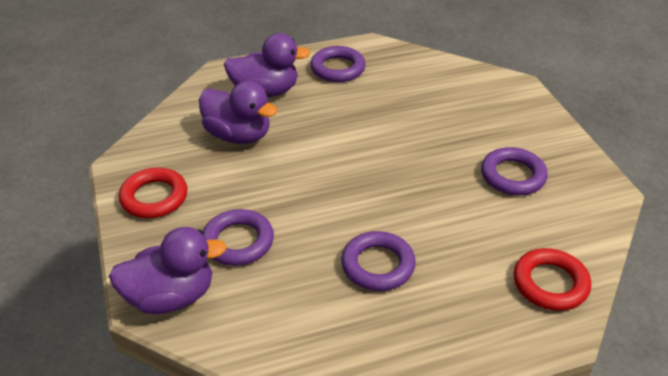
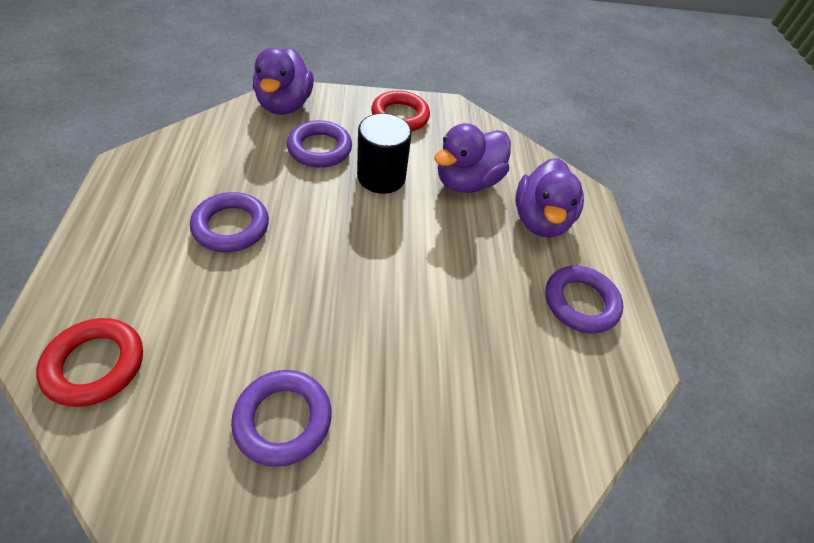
camera: 100 degrees right, 10 degrees up
(259, 188) = (381, 177): none -> black cylinder

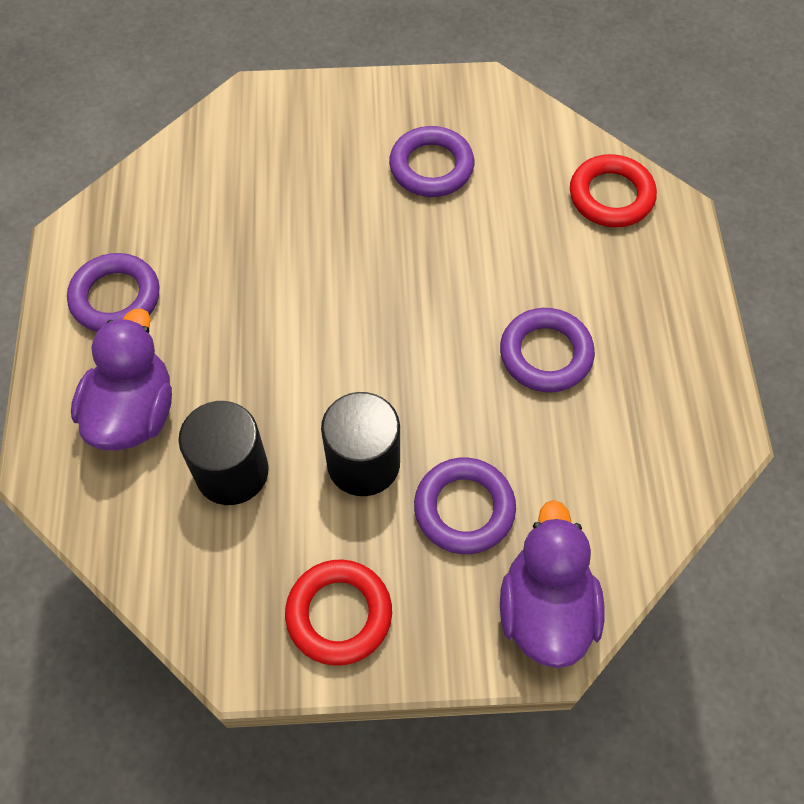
camera: 175 degrees left, 10 degrees up
(467, 182) = (232, 471): purple duck -> black cylinder

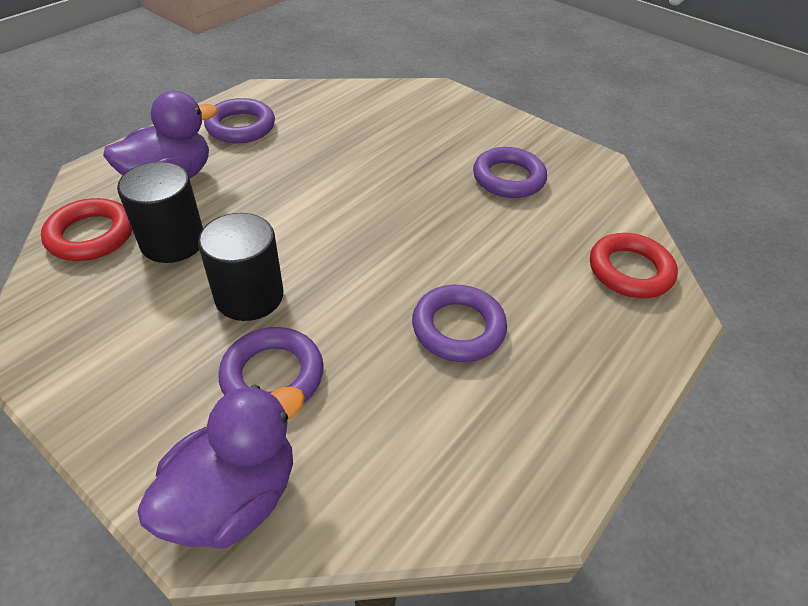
camera: 40 degrees right, 15 degrees down
(339, 614) = (108, 368): red ring -> red ring (91, 235)

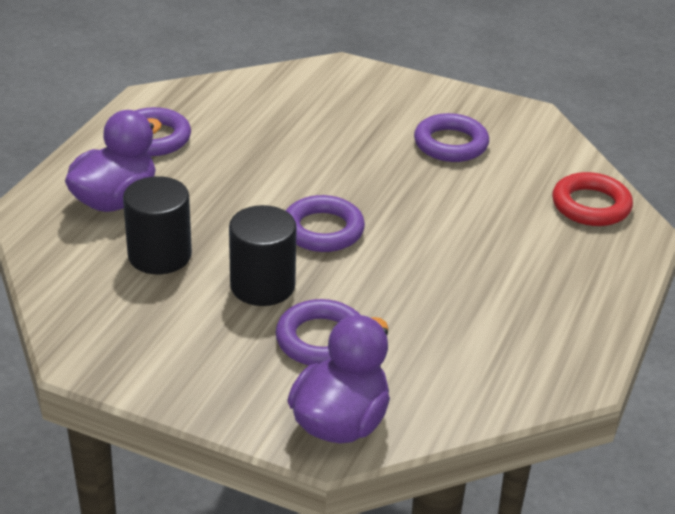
camera: 15 degrees left, 10 degrees down
(91, 235) = (74, 264): red ring -> none
(458, 328) = (461, 276): purple ring -> purple ring (323, 230)

